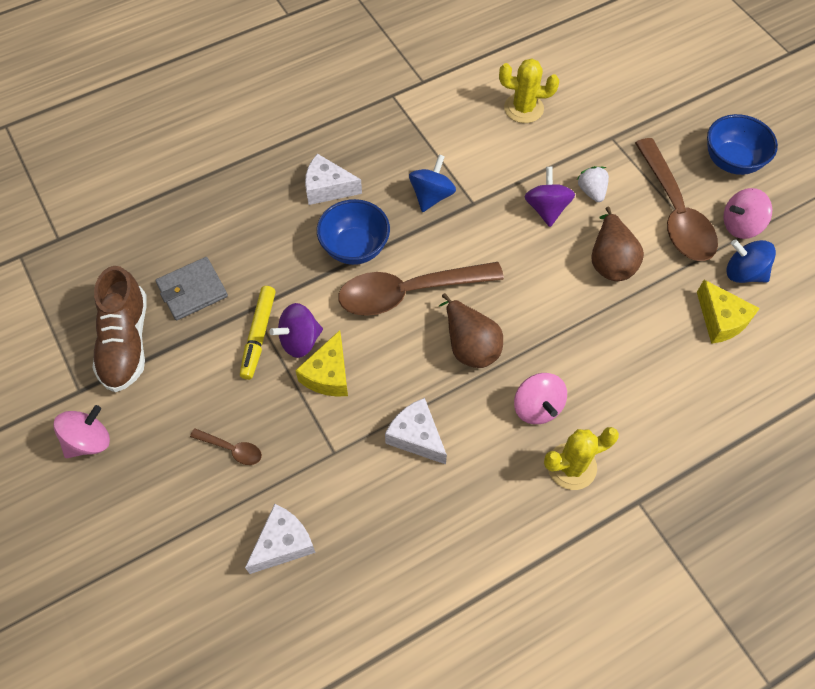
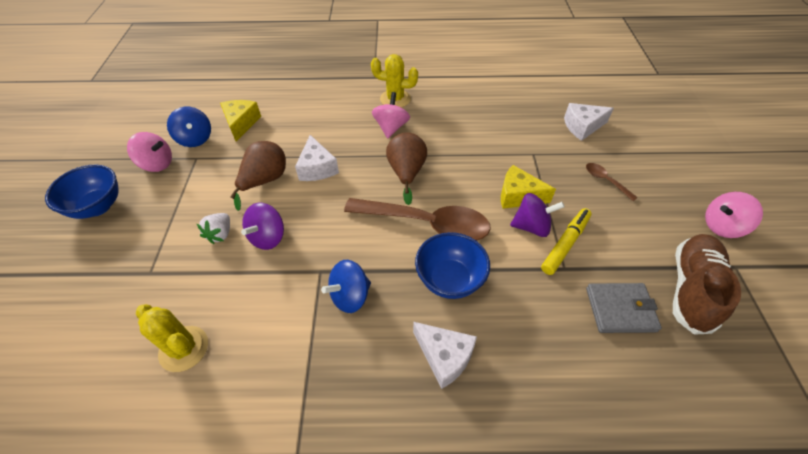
camera: 150 degrees left, 10 degrees down
(328, 374) = (518, 196): yellow cheese -> yellow cheese turned 120 degrees counterclockwise
(416, 436) = (475, 142): white cheese -> white cheese (317, 168)
(675, 212) = (184, 191): brown spoon -> none

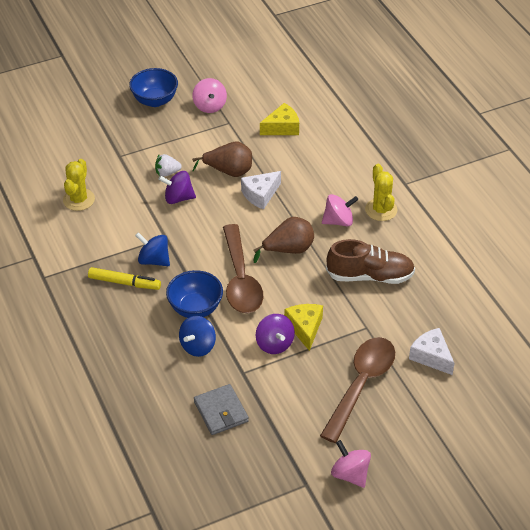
camera: 65 degrees right, 5 degrees down
(195, 139) = (248, 111): blue spinning top -> blue spinning top (198, 346)
(444, 357) = (133, 323): white cheese -> none
(565, 244) = (267, 369): yellow marker -> yellow marker (124, 283)
(605, 181) = (361, 385): brown spoon -> brown spoon, size x2.35
(691, 289) = (264, 455): brown shoe -> brown shoe (370, 276)

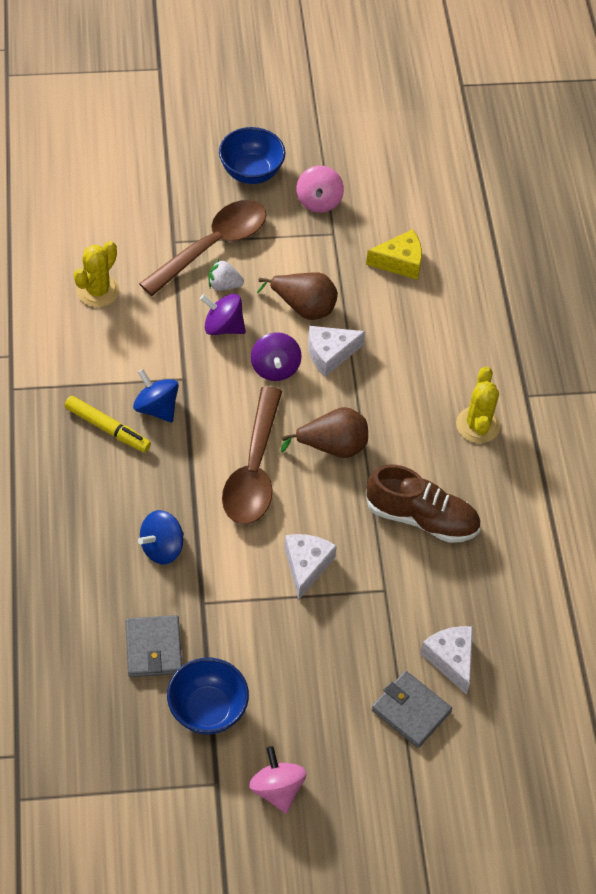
camera: 15 degrees right, 10 degrees up
(195, 308) = (181, 493): blue bowl -> blue bowl (207, 709)
(274, 344) = (258, 576): purple spinning top -> purple spinning top (275, 368)
(305, 328) = (306, 566): yellow cheese -> white cheese
(338, 221) = (415, 424): pink spinning top -> none
(361, 385) = (343, 669): brown spoon -> brown spoon (212, 246)
(419, 396) = (411, 711): none -> grey wallet

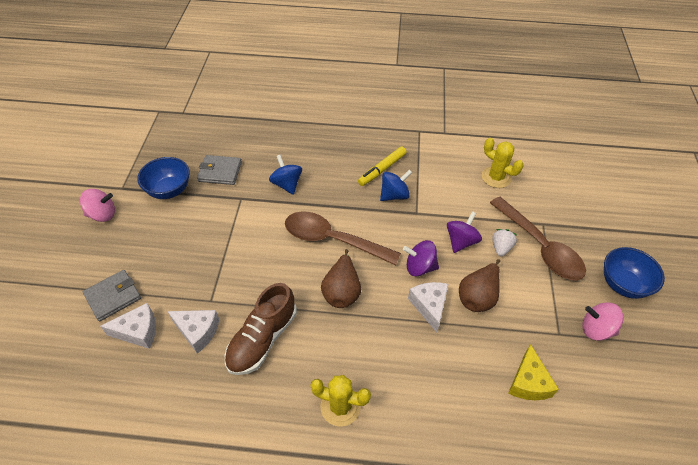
camera: 105 degrees right, 5 degrees down
(306, 566) = (247, 256): white cheese -> white cheese (197, 331)

